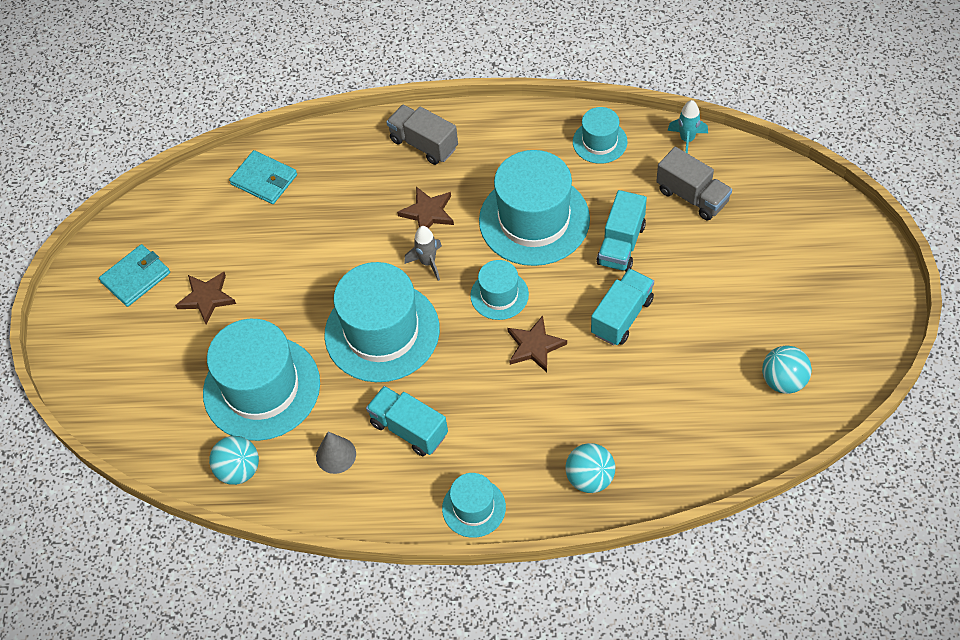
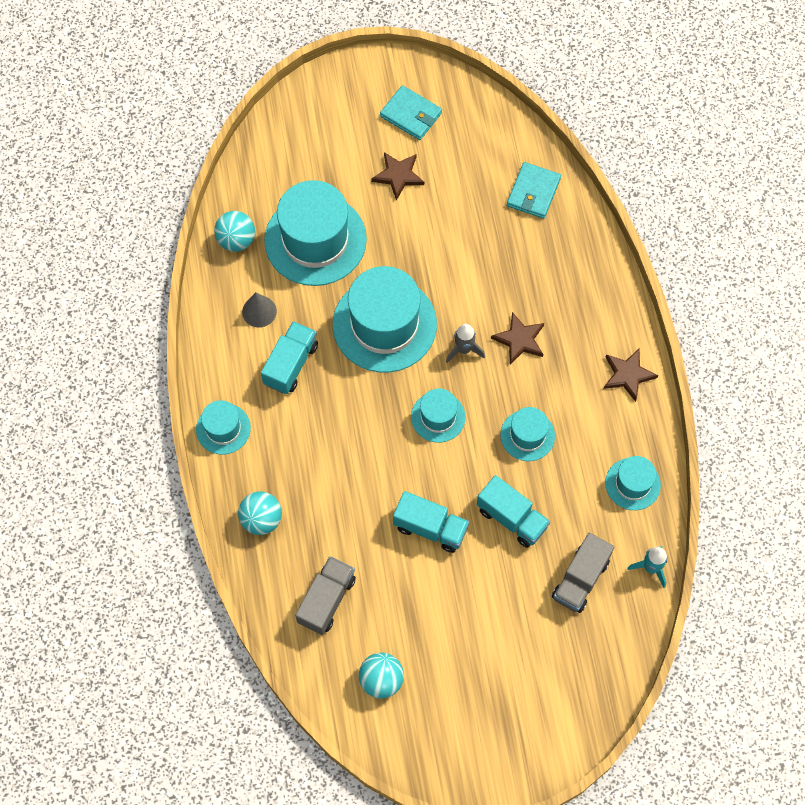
camera: 75 degrees right, 10 degrees up
(424, 144) = (600, 322): grey truck -> grey truck (326, 600)
(534, 220) = (527, 435): turquoise hat -> turquoise hat, size x0.51
(534, 346) = (388, 455): brown star -> brown star (628, 375)
(621, 244) = (512, 518): turquoise truck -> turquoise truck turned 150 degrees counterclockwise

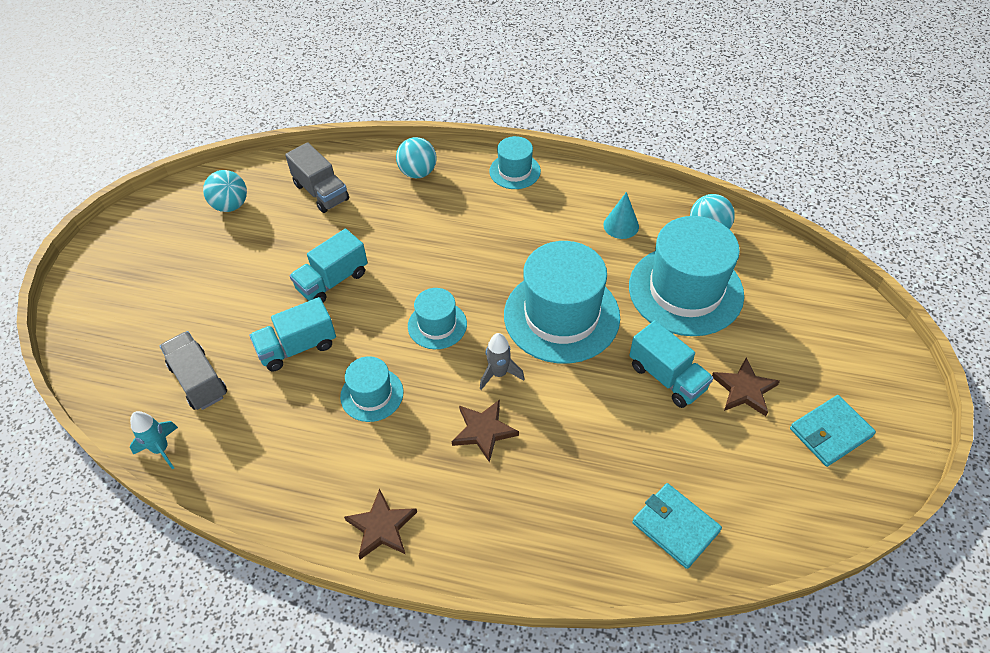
camera: 115 degrees right, 15 degrees down
(259, 311) = (621, 225): grey cone -> turquoise cone
(291, 364) = (553, 232): turquoise truck -> turquoise truck (667, 377)
(632, 484) = (256, 473): turquoise hat -> none

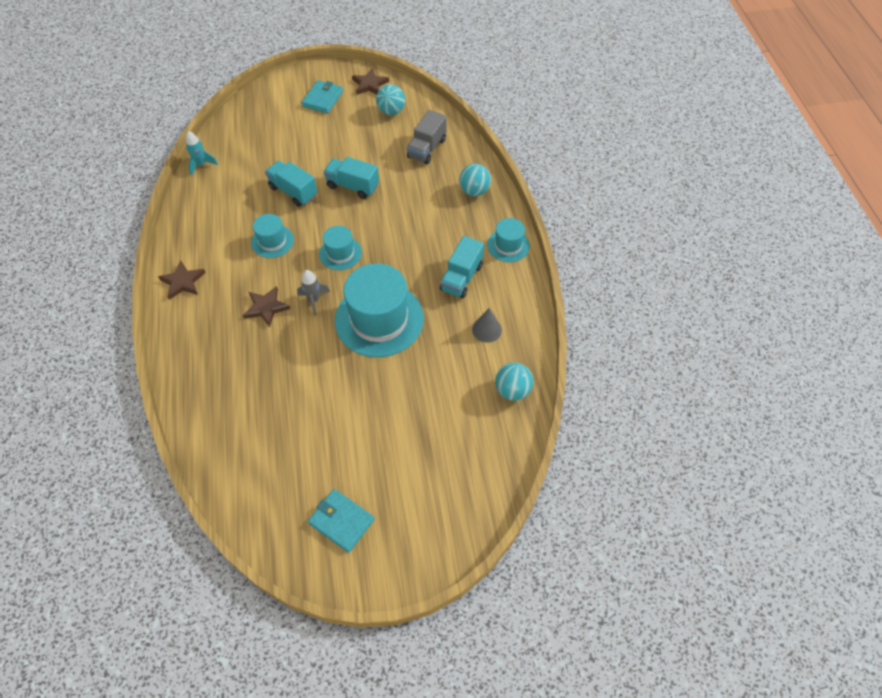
camera: 65 degrees right, 5 degrees up
(199, 380) = (252, 159): grey truck -> none
(621, 225) = (486, 329): turquoise cone -> grey cone
(667, 377) = (350, 400): turquoise truck -> turquoise truck (461, 278)
(675, 527) = (229, 436): turquoise wallet -> turquoise wallet (323, 99)
(685, 290) = (439, 390): turquoise hat -> none
(744, 390) = (359, 453): brown star -> brown star (369, 84)

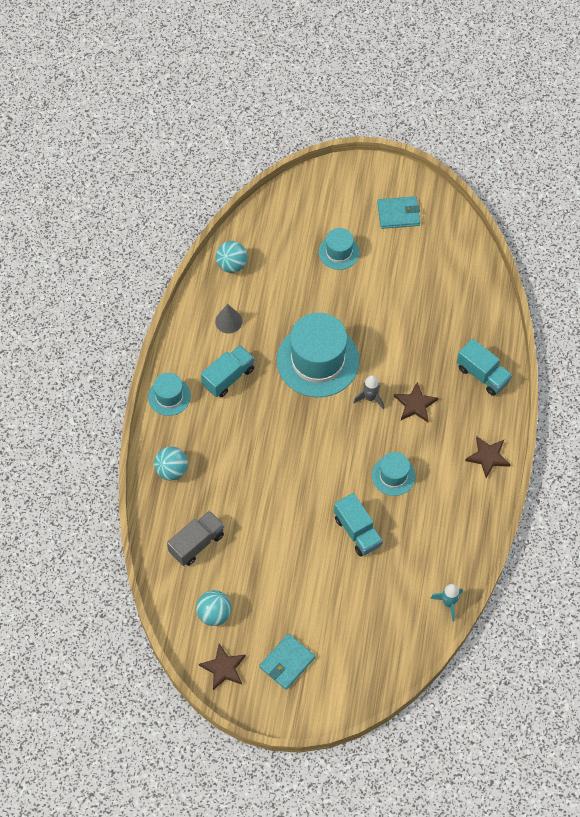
camera: 160 degrees left, 5 degrees up
(340, 253) = (331, 440): turquoise hat -> turquoise hat (339, 252)
(341, 521) = (398, 214): turquoise wallet -> turquoise wallet turned 60 degrees counterclockwise
(352, 186) = (293, 518): turquoise truck -> turquoise truck (482, 375)

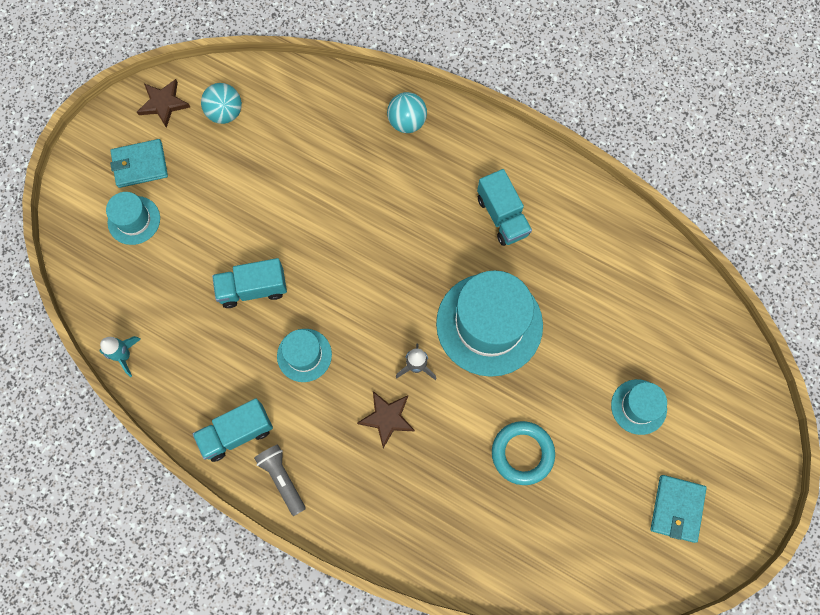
camera: 110 degrees right, 10 degrees up
(169, 396) = (499, 147): turquoise hat -> turquoise hat (134, 220)
(196, 543) = (311, 120): grey truck -> none
(228, 321) = (578, 241): grey cone -> none
(232, 265) = (657, 270): turquoise ball -> none
(287, 662) = (140, 165): turquoise wallet -> turquoise wallet turned 75 degrees counterclockwise
(402, 313) = (522, 453): none -> turquoise ring
(482, 375) = (397, 521): turquoise truck -> turquoise truck (237, 433)
(488, 457) = (282, 479): brown star -> grey flashlight

